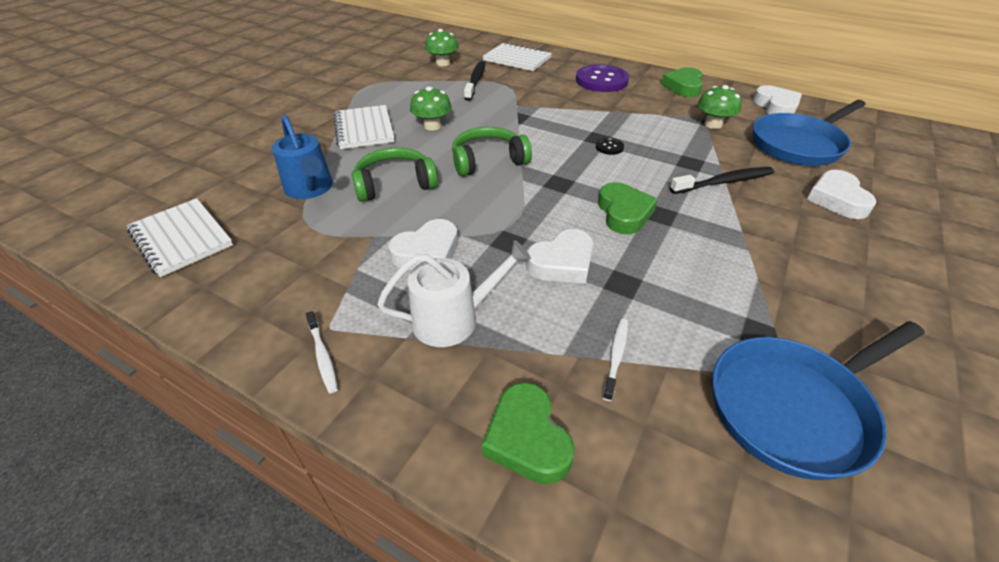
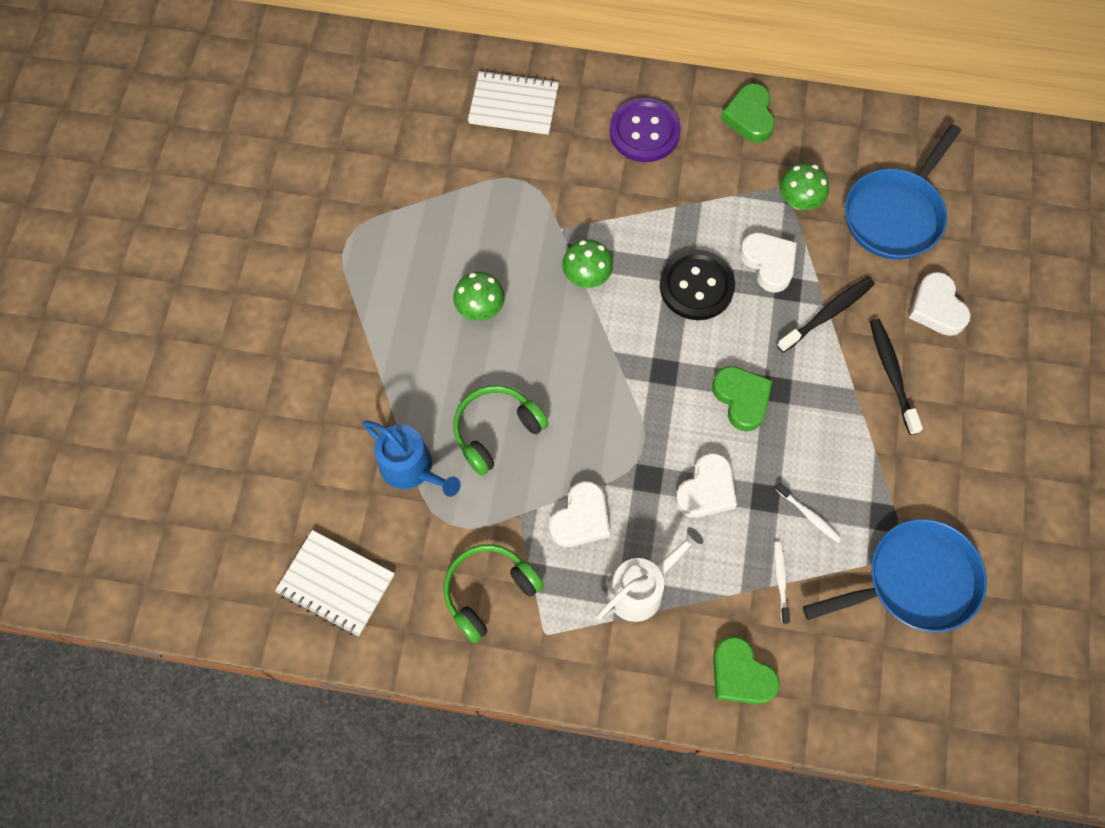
camera: 20 degrees left, 25 degrees up
(323, 356) = (558, 662): white toothbrush -> white toothbrush (809, 515)
(364, 129) = (403, 341): white notebook -> none
(443, 63) = (416, 148): green mushroom -> green mushroom (586, 276)
(475, 81) = (483, 183): black toothbrush -> black toothbrush (892, 374)
(488, 161) = (575, 356): green headphones -> green headphones (489, 591)
(609, 147) = (696, 286): black button -> black button, size x2.30
(776, 106) = (864, 134): white heart -> white heart (768, 263)
(794, 407) = (914, 581): blue pan -> blue pan turned 150 degrees counterclockwise

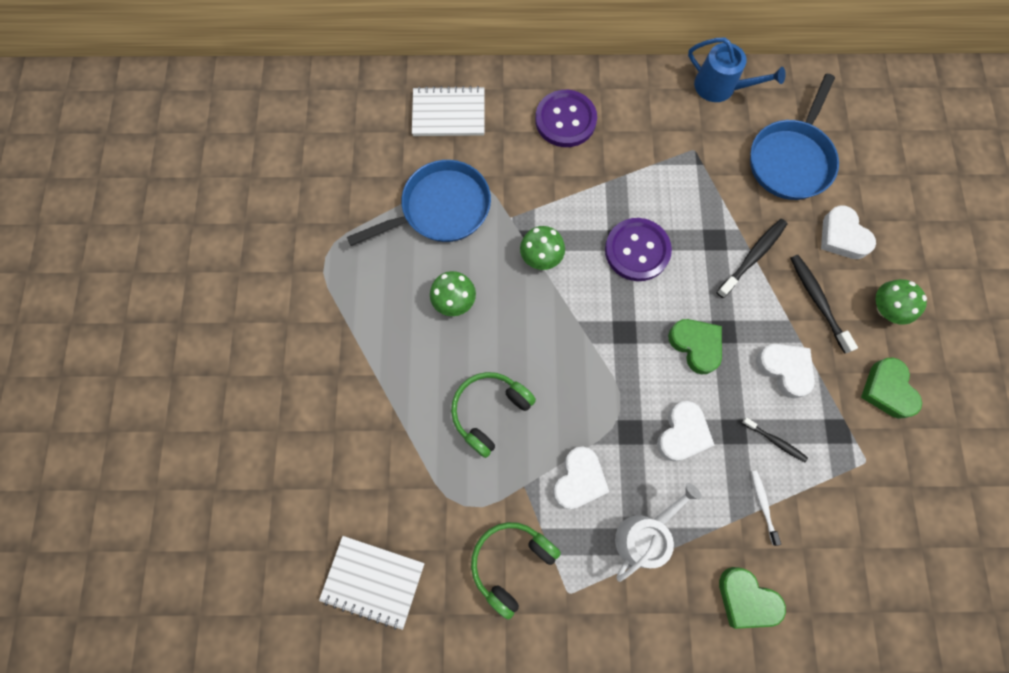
camera: 10 degrees left, 5 degrees up
(411, 468) = (421, 459): blue watering can -> blue watering can (720, 87)
(696, 286) = (637, 250): black button -> purple button
(749, 117) = (651, 93): green heart -> green heart (887, 390)
(768, 263) = (694, 220): white heart -> white heart (785, 369)
(799, 200) = (708, 160): green mushroom -> green mushroom (886, 309)
(809, 515) = (775, 441): white toothbrush -> black toothbrush
(914, 581) = (875, 485): blue pan -> blue pan (440, 209)

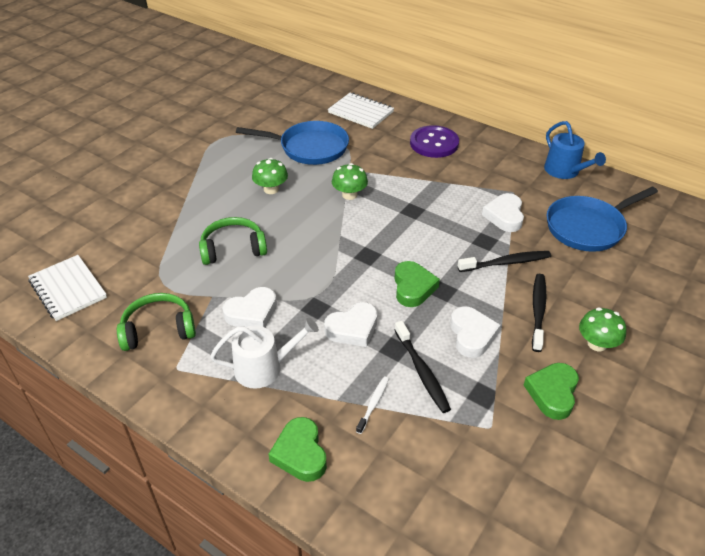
camera: 35 degrees right, 30 degrees down
(637, 250) = (419, 221): purple button -> none
(775, 441) = (422, 371): black toothbrush -> black toothbrush, size x1.63
(842, 236) = (594, 285): white heart -> white heart (504, 216)

